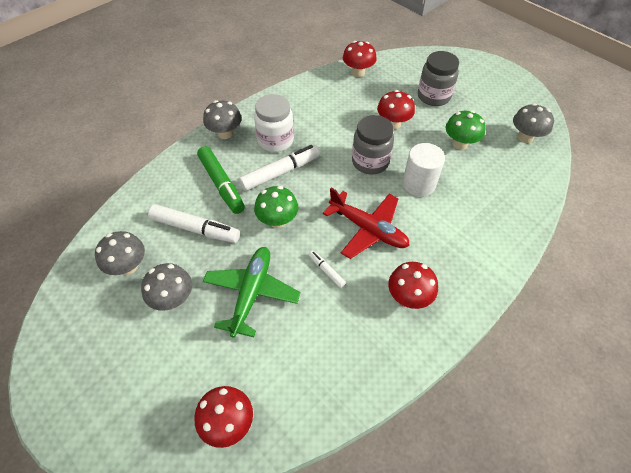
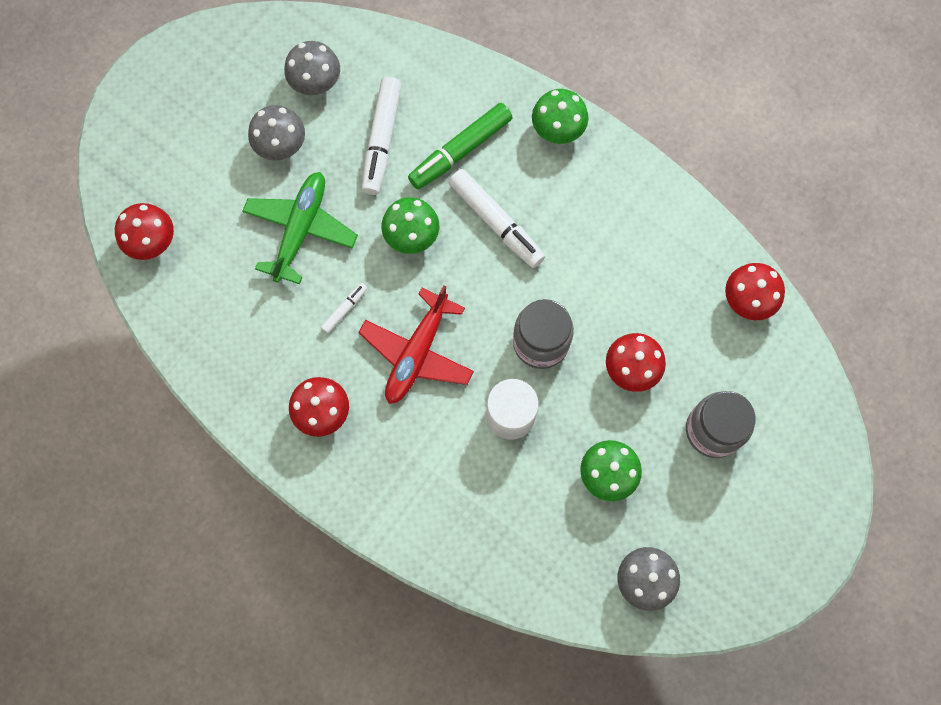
camera: 80 degrees right, 20 degrees up
(225, 133) = (558, 129): grey mushroom -> green mushroom
(251, 293) = (301, 229): green plane -> green plane turned 75 degrees counterclockwise
(275, 141) = (557, 202): white jar -> none

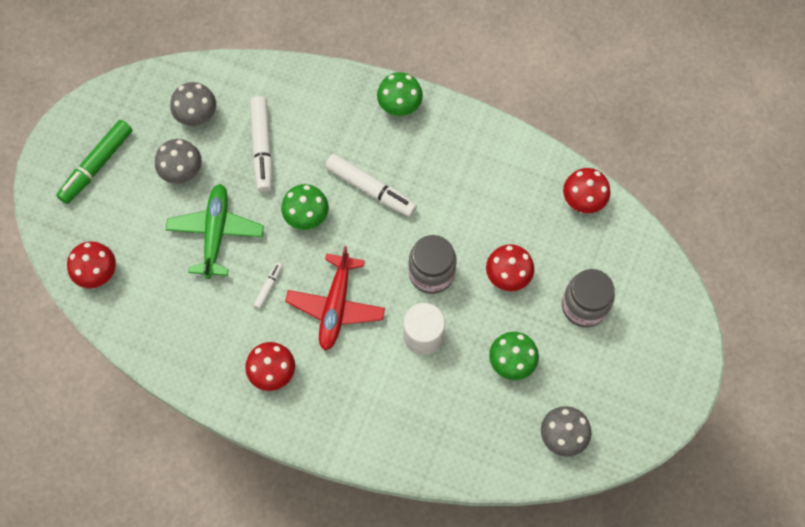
camera: 15 degrees left, 5 degrees down
(461, 150) = (327, 140): green marker -> green marker (97, 165)

